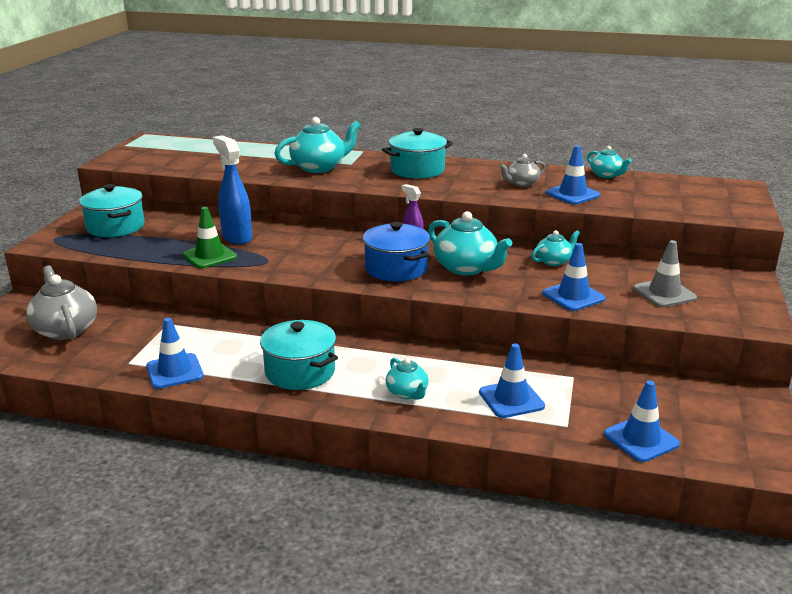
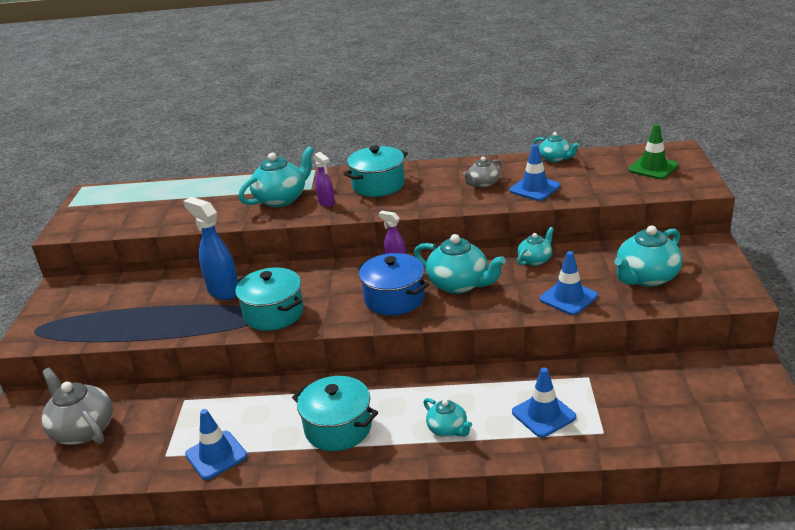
camera: 10 degrees left, 5 degrees up
(115, 227) = (93, 303): turquoise pot -> turquoise pot (273, 313)
(209, 256) = (206, 320): green traffic cone -> green traffic cone (653, 168)
(360, 176) = (326, 203): none -> purple spray bottle
(641, 439) = (671, 432): blue traffic cone -> none
(664, 293) = (646, 277): grey traffic cone -> turquoise teapot

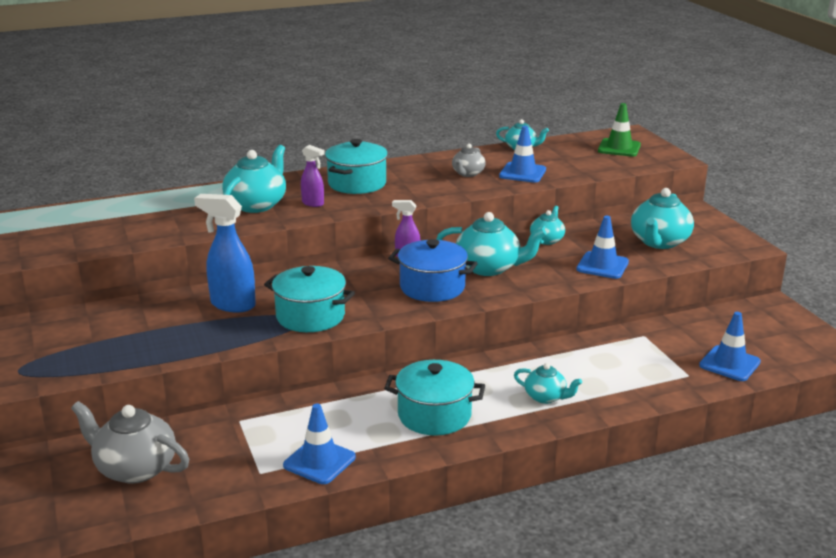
camera: 25 degrees left, 5 degrees down
(543, 415) = (626, 371): blue traffic cone -> blue traffic cone (729, 364)

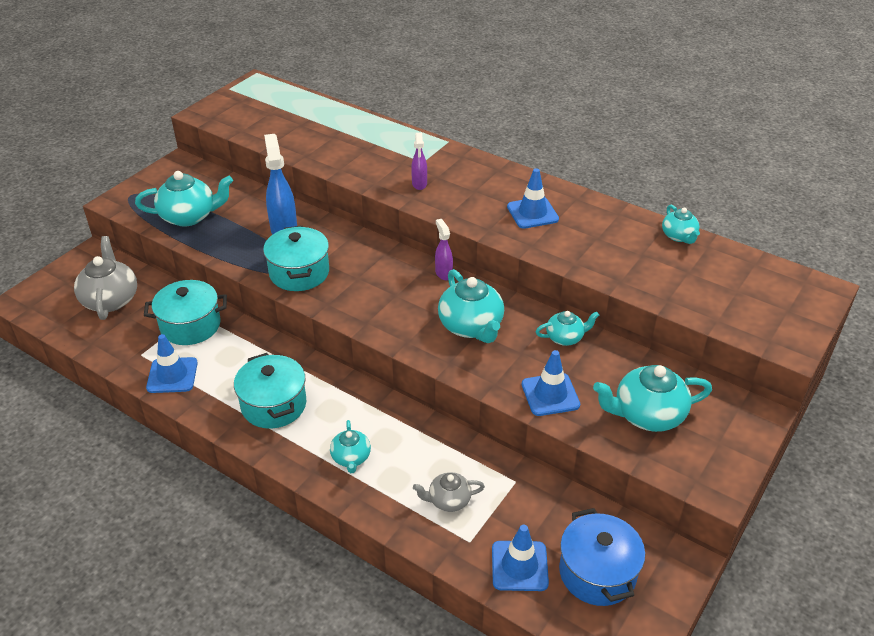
camera: 55 degrees right, 15 degrees up
(256, 205) = (388, 161): turquoise teapot -> turquoise teapot (189, 216)
(357, 183) = (482, 186): turquoise pot -> turquoise pot (190, 325)
(432, 287) = (403, 311): blue pot -> blue pot (597, 573)
(468, 173) = (575, 232): grey teapot -> grey teapot (448, 500)
(522, 173) = (617, 262): blue traffic cone -> blue traffic cone (532, 213)
(619, 148) = (766, 297): green traffic cone -> none

